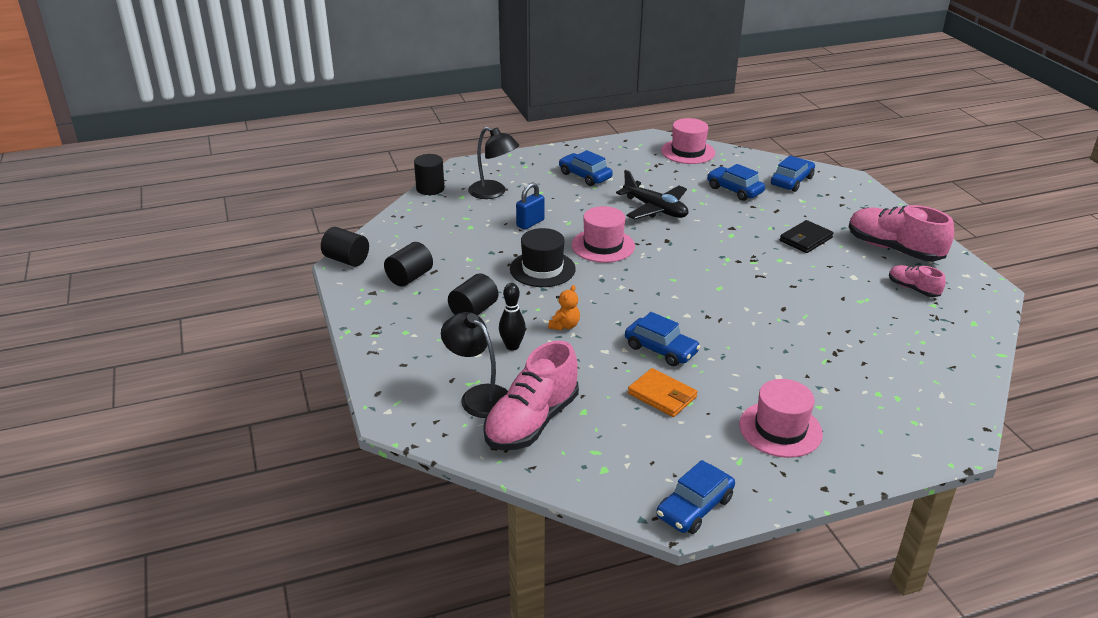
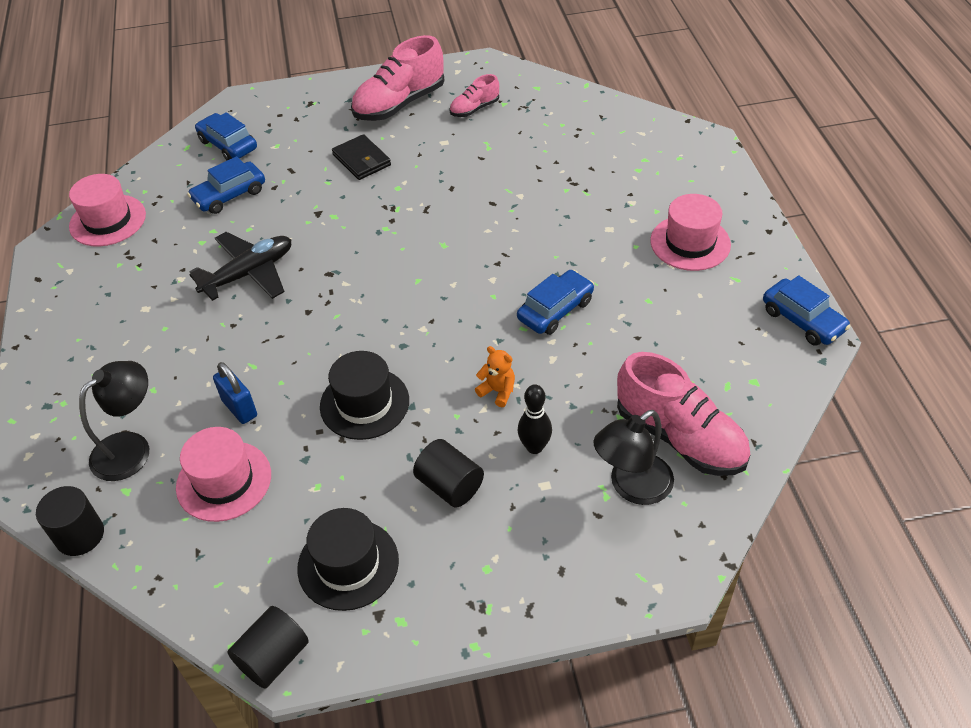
camera: 80 degrees left, 15 degrees up
(409, 277) = (348, 564): black cylinder -> black hat
(585, 176) = (127, 335): blue car -> none
(603, 246) = (324, 335): pink hat -> pink hat (224, 481)
(662, 395) = (636, 320): orange wallet -> none

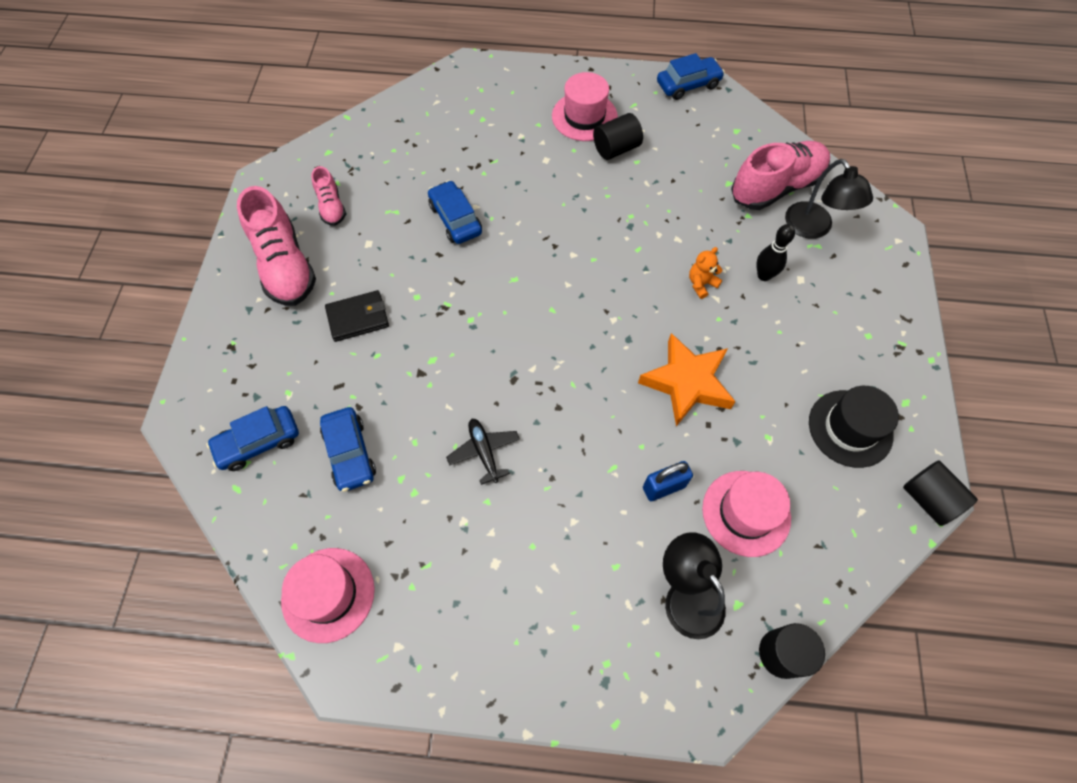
camera: 75 degrees left, 15 degrees up
(249, 273) = (484, 452): black plane -> black plane, size x0.63
(364, 403) = (687, 382): black hat -> orange star
(450, 485) = (788, 340): black cylinder -> black cylinder (616, 149)
(555, 310) = (625, 222): blue car -> blue car (455, 219)

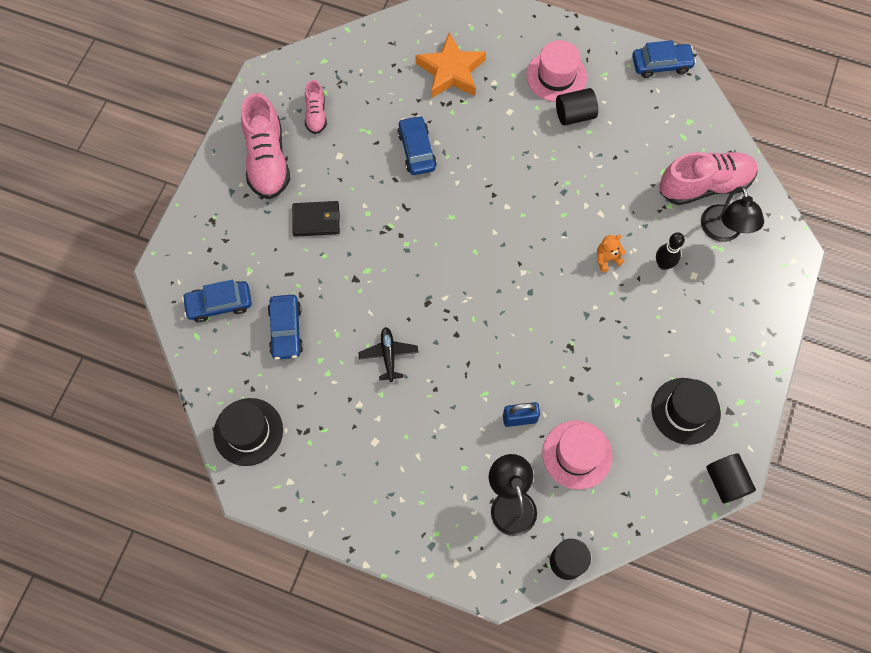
camera: 15 degrees right, 5 degrees up
(328, 594) = (248, 431): pink hat -> black hat
(687, 382) = (566, 340): orange star -> orange star (451, 71)

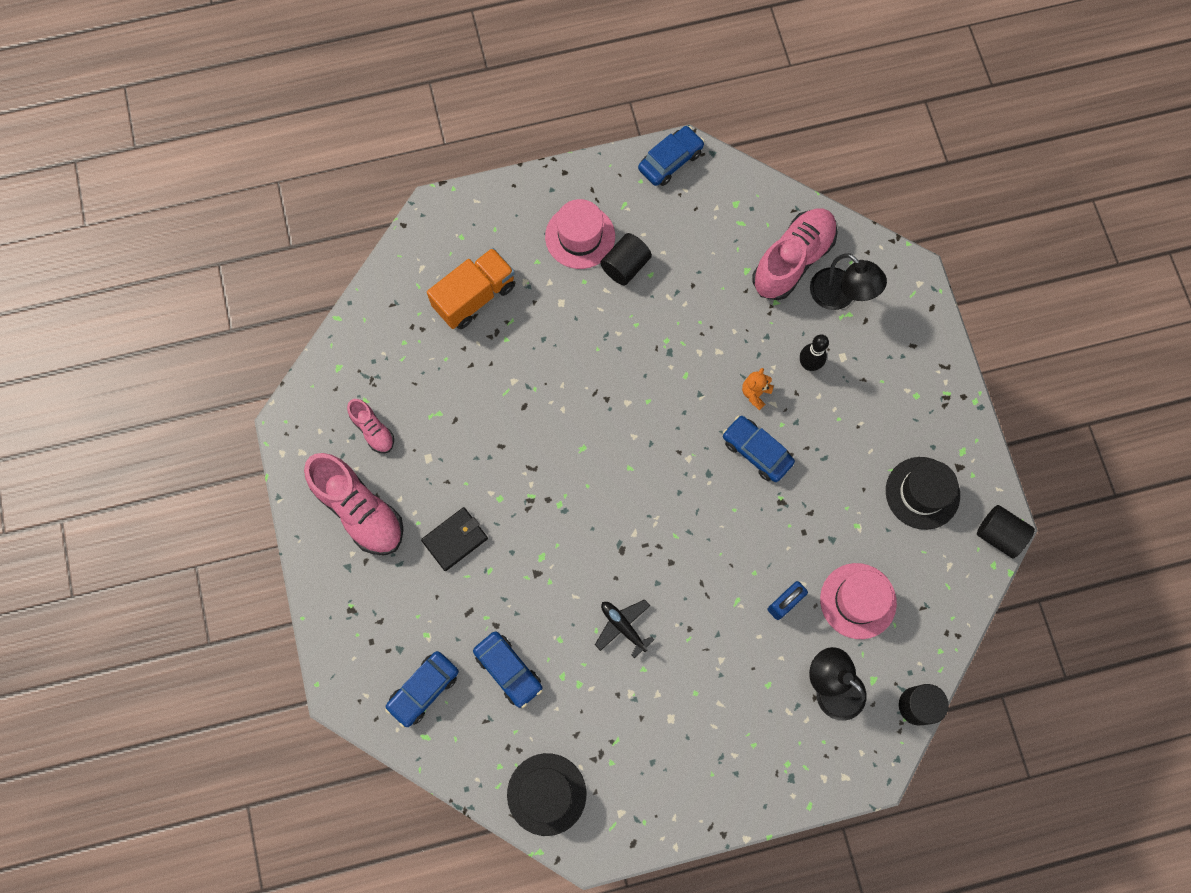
camera: 35 degrees left, 5 degrees up
(417, 150) = (500, 402): blue car -> blue car (756, 451)
(451, 71) = (474, 297): orange star -> orange truck

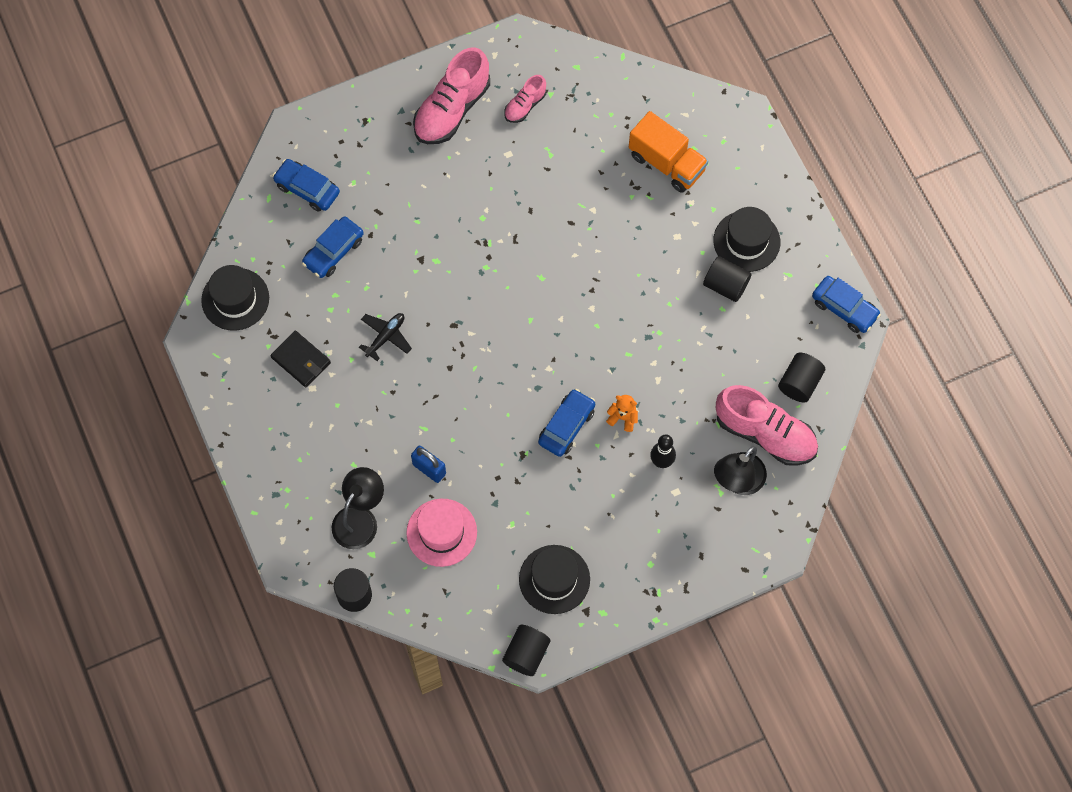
camera: 80 degrees right, 5 degrees down
(455, 539) = (439, 189): black wallet -> black wallet (301, 360)
(580, 236) = (746, 241): pink hat -> black hat
(743, 218) = (799, 383): none -> black cylinder

